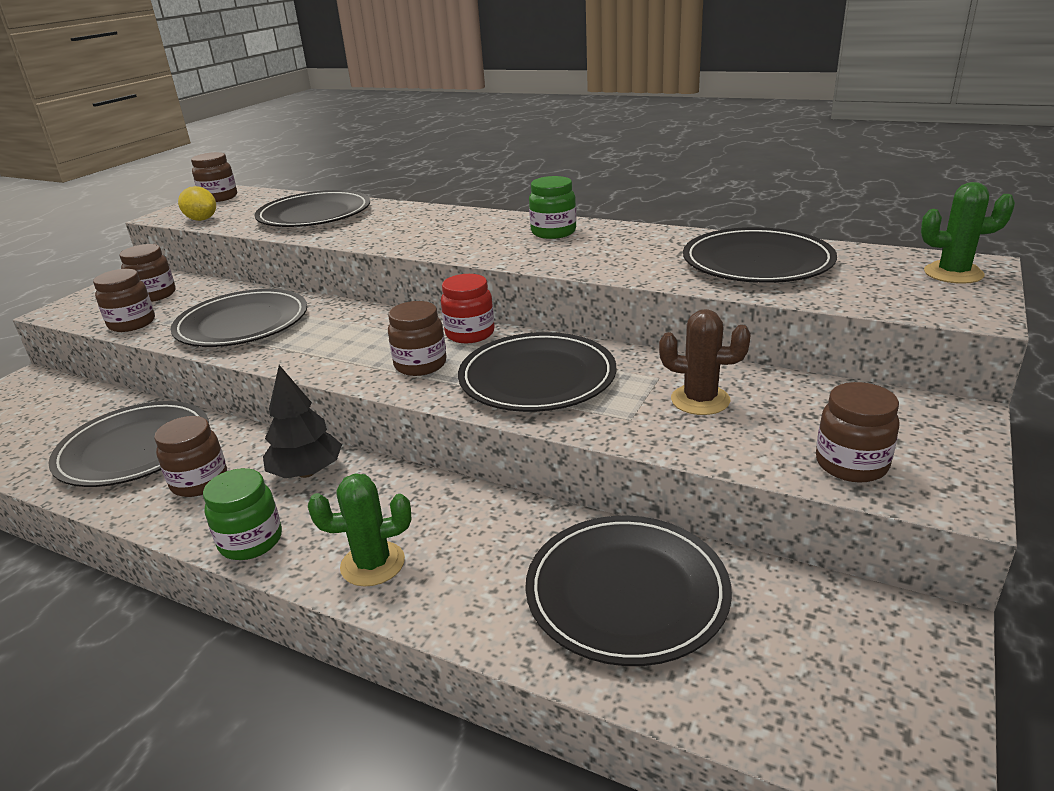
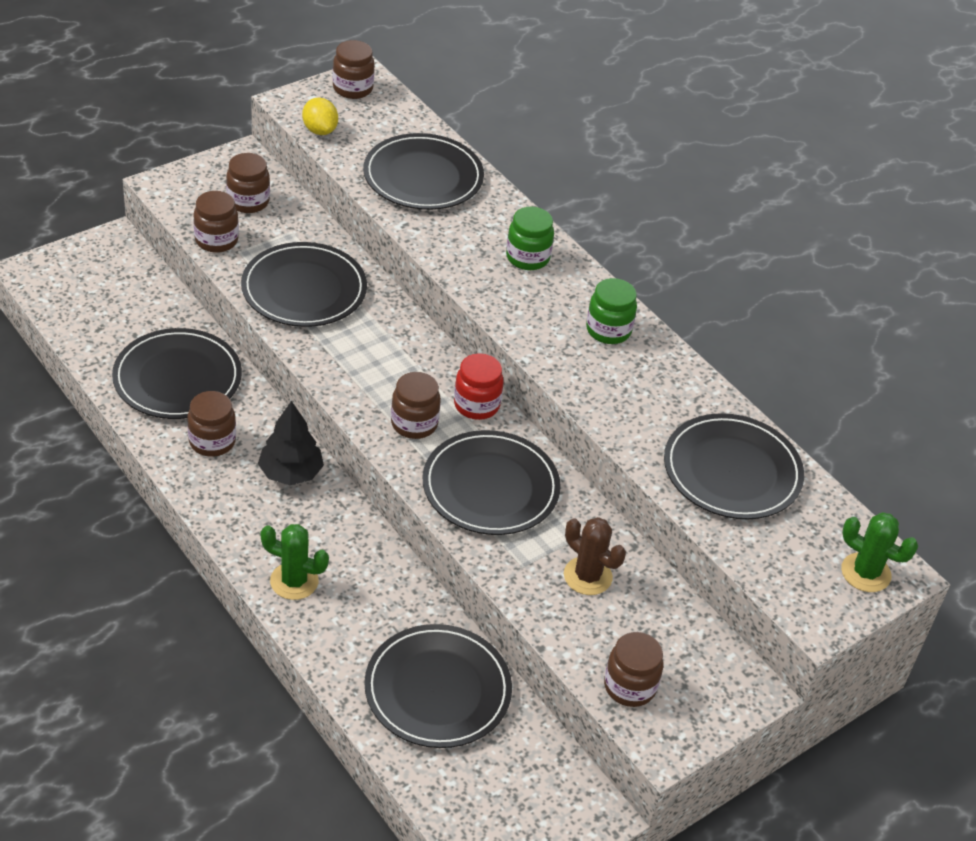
camera: 20 degrees right, 15 degrees up
(251, 541) = (225, 519): green jar -> green jar (527, 257)

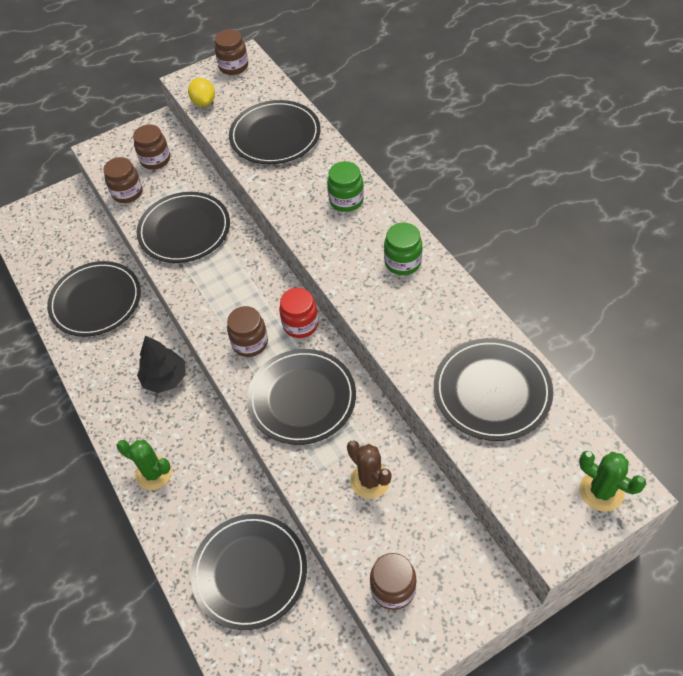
camera: 15 degrees right, 10 degrees up
(212, 441) = (112, 353): brown jar -> none

